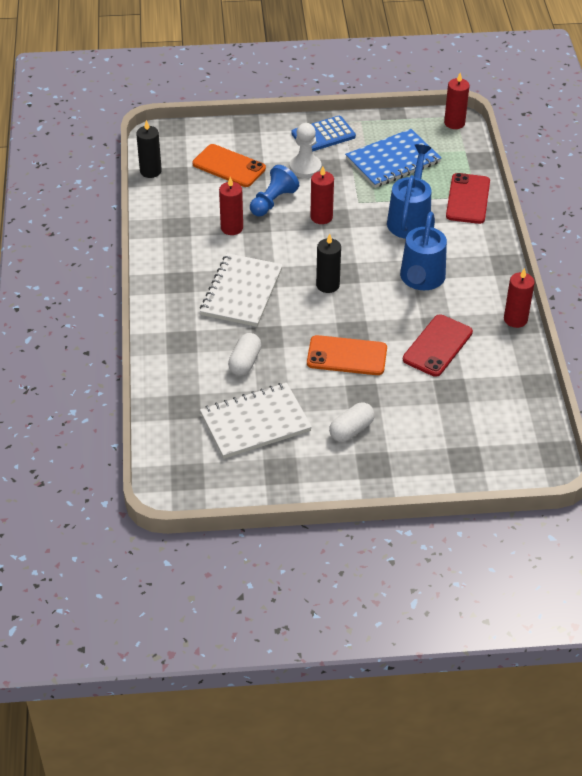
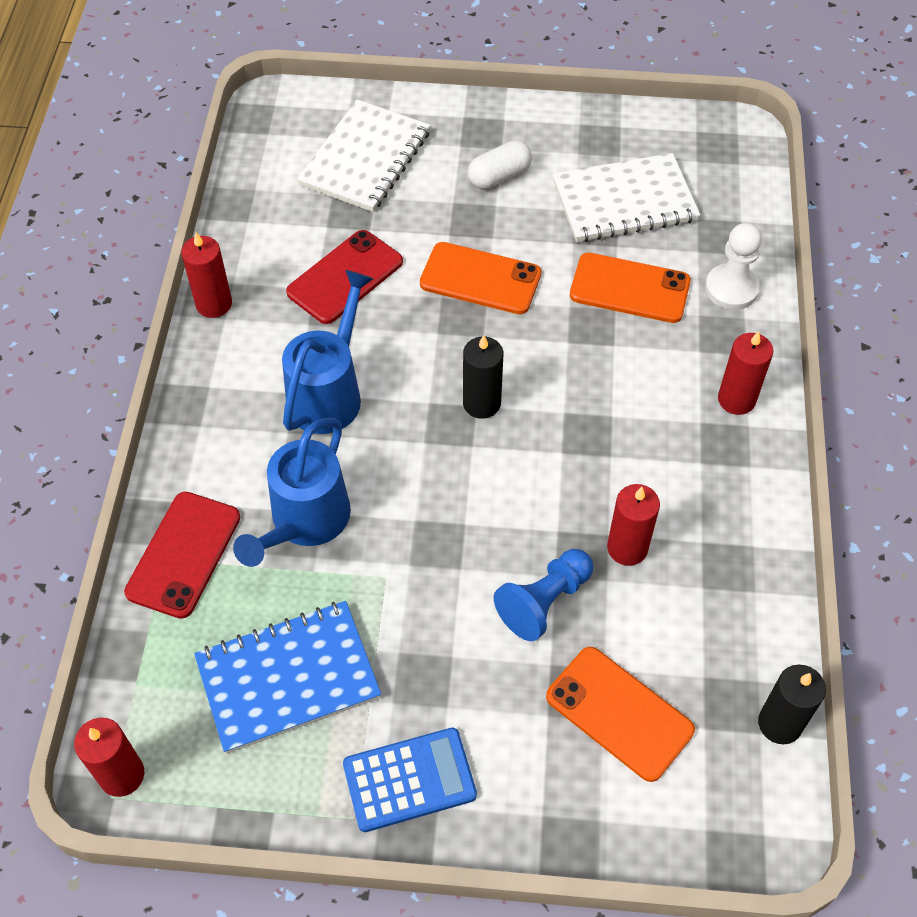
camera: 170 degrees left, 10 degrees up
(241, 292) = (623, 409): white notebook -> white notebook (365, 159)
(245, 362) = (629, 288): white capsule -> orange phone
(305, 167) = (466, 685): white pawn -> white pawn (731, 289)
(321, 217) = (461, 550): red candle -> red candle (736, 399)

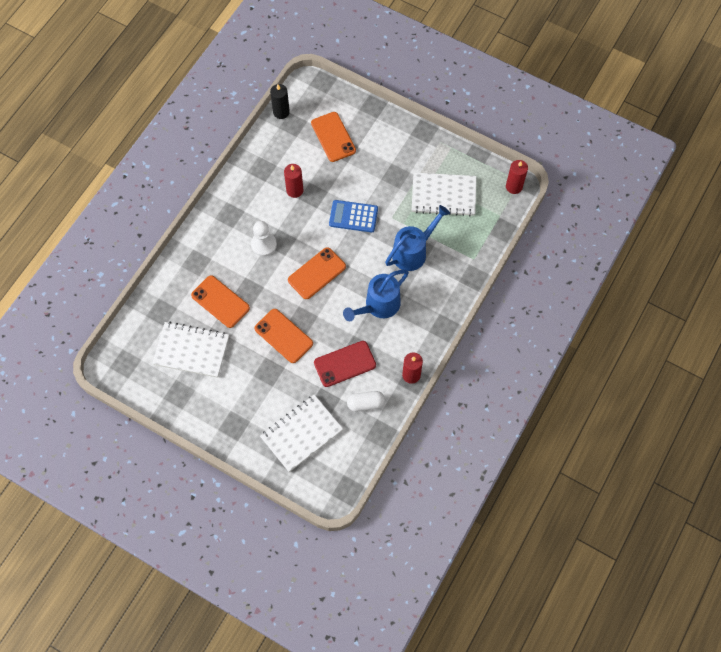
camera: 155 degrees left, 10 degrees up
(183, 554) = (466, 258): red phone -> none
(288, 677) = (443, 195): blue notebook -> white notebook
(409, 780) = (416, 145): blue calculator -> blue calculator (353, 216)
(481, 403) = (317, 273): black candle -> orange phone
(499, 176) = (241, 392): white capsule -> white capsule (366, 404)
(544, 602) = (337, 184): blue pawn -> none
(731, 289) = (176, 282): white pawn -> white pawn (264, 245)
(736, 399) = (212, 231): red candle -> none

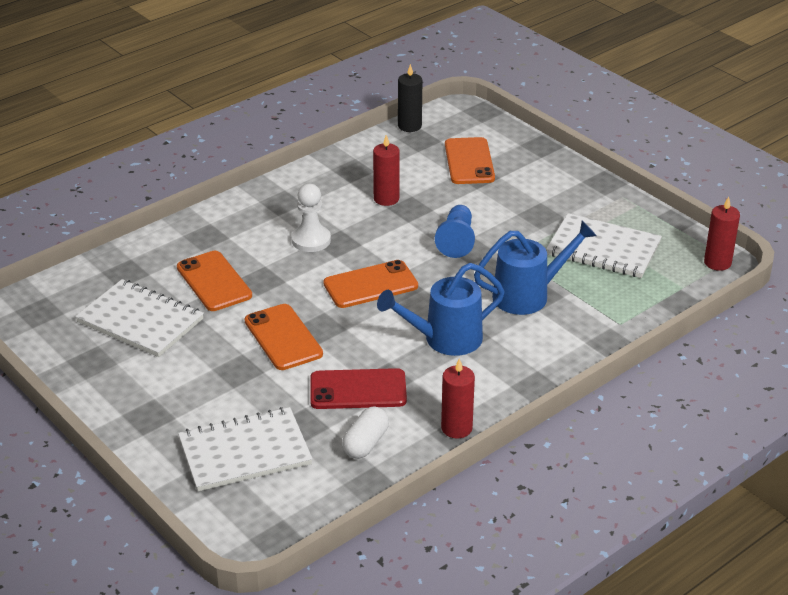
camera: 20 degrees right, 30 degrees down
(353, 216) = (456, 241): blue calculator -> blue pawn
(366, 404) = (366, 443): white capsule -> white capsule turned 75 degrees counterclockwise

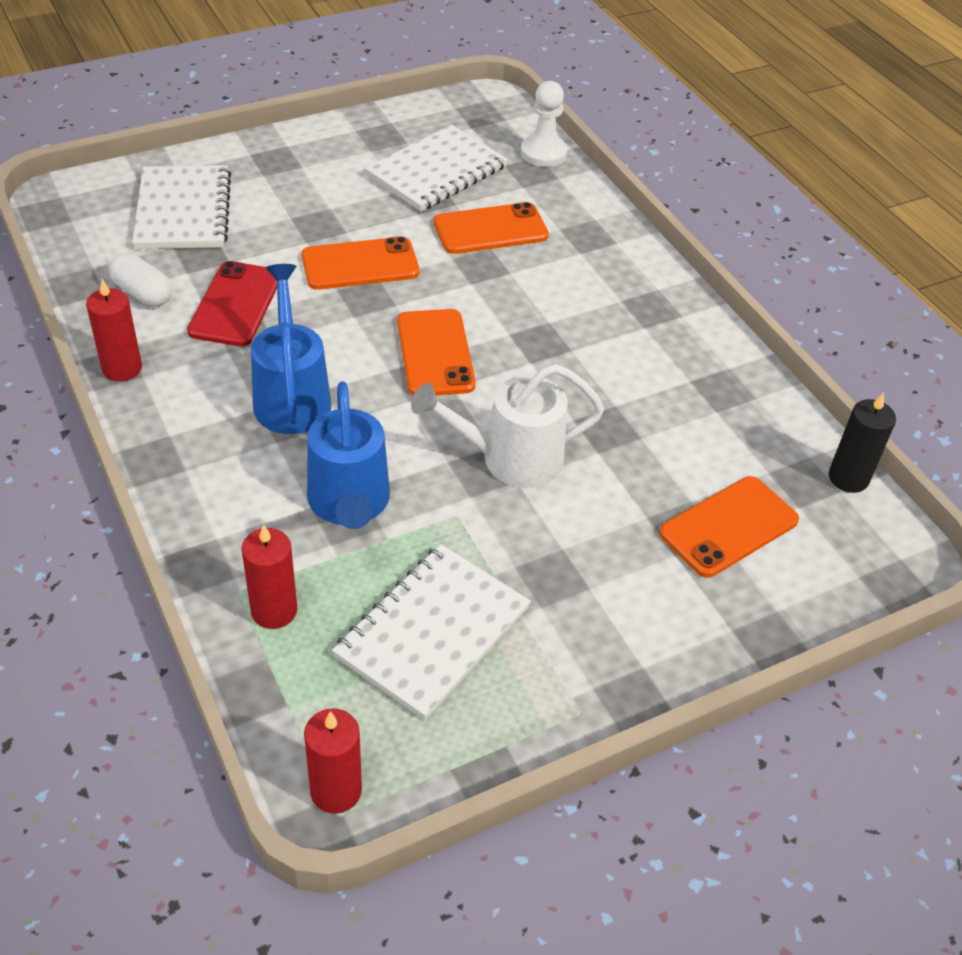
camera: 100 degrees right, 10 degrees up
(311, 240) = (553, 319): white pawn -> white pawn (543, 153)
(386, 199) = (638, 408): red candle -> red candle (274, 611)
(456, 241) = (509, 459): blue pawn -> white watering can
(469, 161) = (728, 526): orange phone -> orange phone turned 45 degrees counterclockwise

